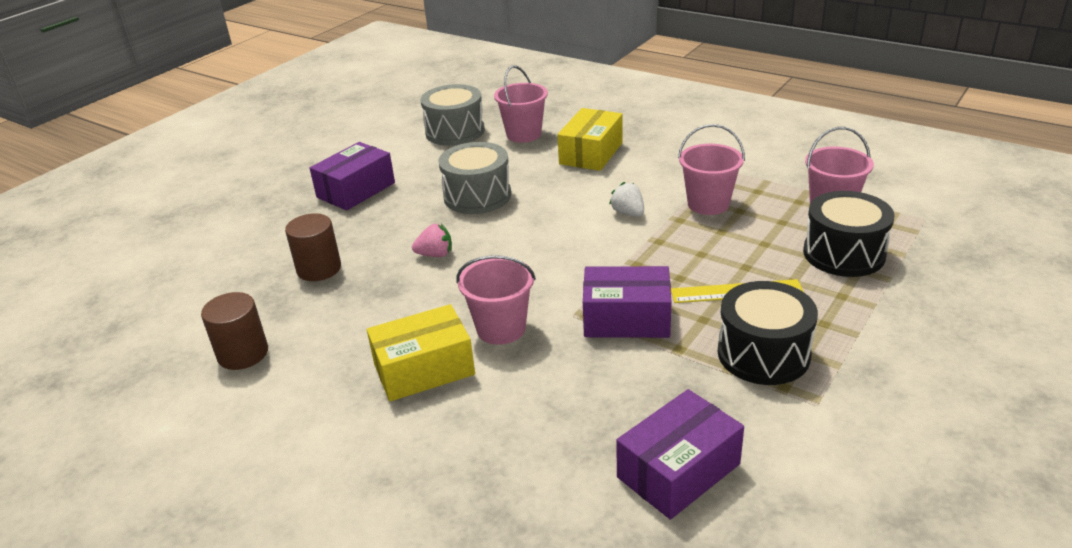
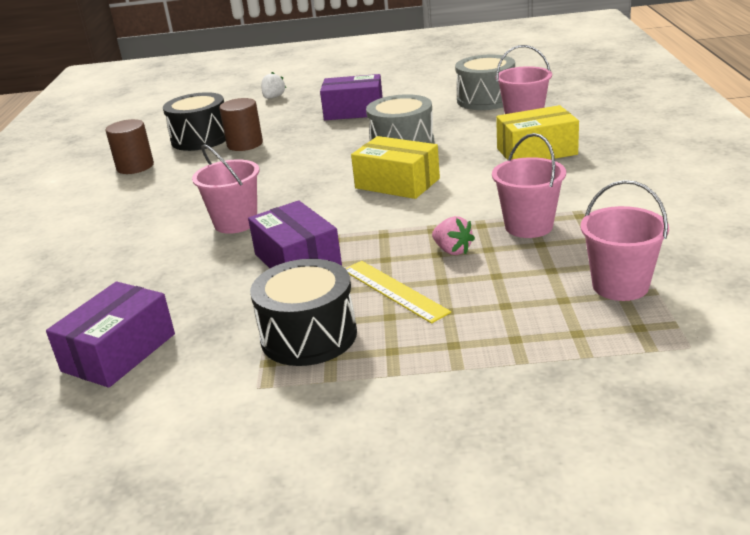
camera: 55 degrees right, 5 degrees down
(424, 369) = (165, 219): yellow box -> yellow box (397, 183)
(435, 254) = (304, 166): pink strawberry -> pink strawberry (452, 250)
(628, 213) = (459, 202): white strawberry -> white strawberry (273, 97)
(678, 471) = (119, 352): purple box -> purple box turned 75 degrees counterclockwise
(843, 254) = (536, 321): black drum -> black drum (201, 139)

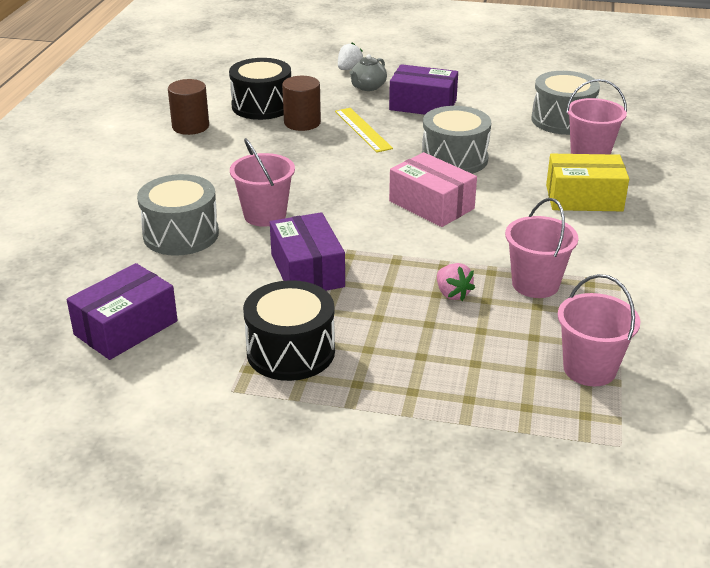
camera: 10 degrees right, 5 degrees up
(154, 256) = (181, 234): none -> grey drum
(296, 107) = (367, 87): none -> grey teapot
(394, 290) = (382, 323): yellow ruler -> yellow ruler (363, 129)
(397, 183) = (431, 205): yellow box -> pink box

